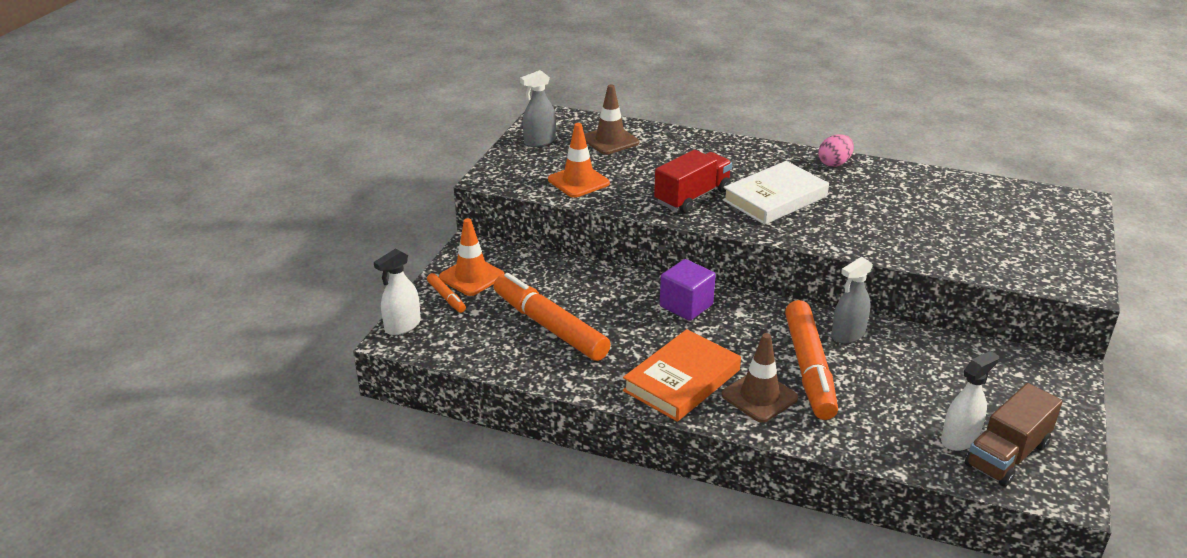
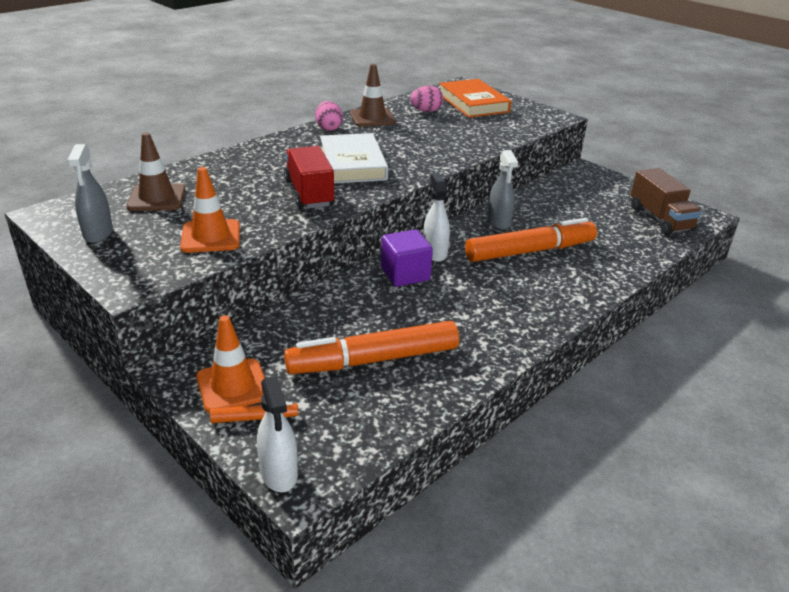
camera: 65 degrees left, 0 degrees up
(681, 380) = (509, 312): orange book -> orange book (473, 103)
(759, 396) = (552, 284): brown traffic cone -> brown traffic cone (372, 118)
(809, 368) = (530, 251): orange marker -> orange marker turned 45 degrees counterclockwise
(959, 439) = (638, 227): white spray bottle -> white spray bottle (434, 253)
(960, 200) = (426, 111): none -> pink egg

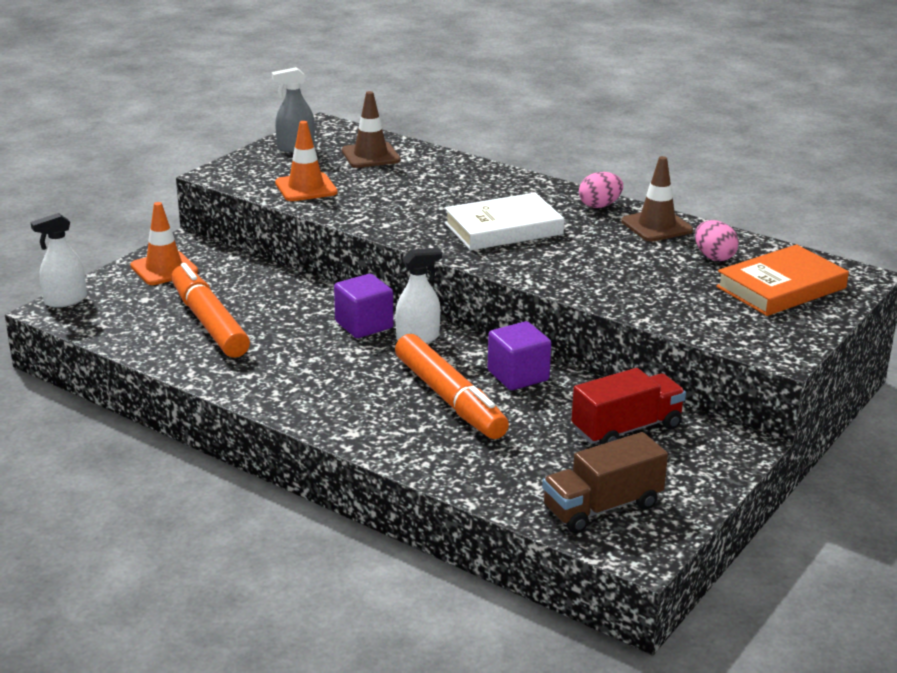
camera: 80 degrees right, 5 degrees down
(255, 418) = (126, 283): orange marker -> none
(309, 193) = (414, 216): red truck -> red truck (626, 429)
(499, 222) = (518, 376): grey spray bottle -> purple cube

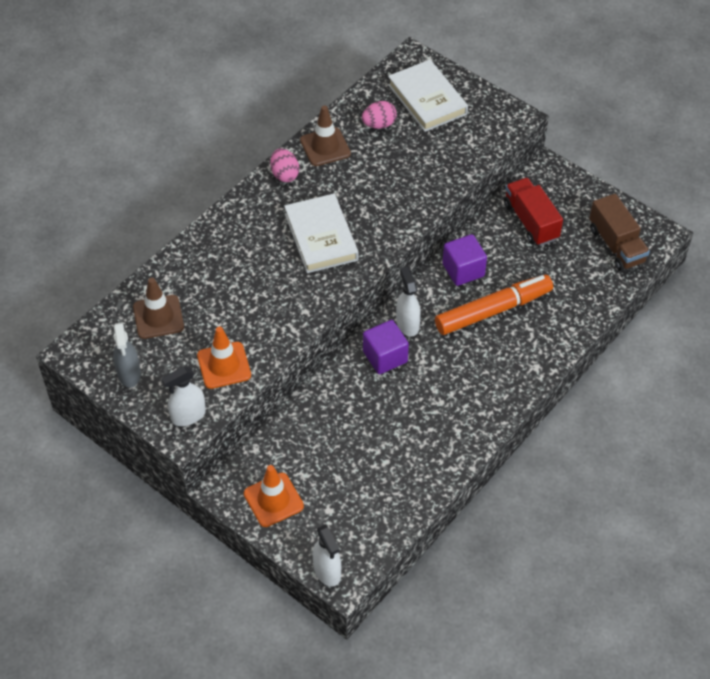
camera: 85 degrees left, 25 degrees up
(209, 322) = (374, 460): orange marker -> none
(240, 175) = (188, 415): none -> white spray bottle
(781, 287) = (427, 99): orange book -> white book

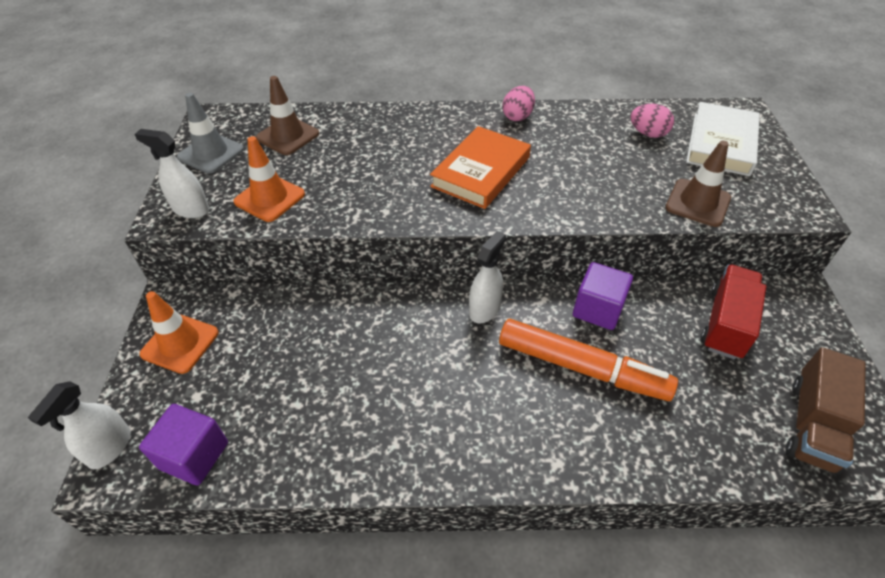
camera: 50 degrees right, 5 degrees down
(129, 374) = (211, 153): grey spray bottle -> grey traffic cone
(321, 237) = (481, 172): white book -> orange book
(325, 147) = (577, 120): brown traffic cone -> brown traffic cone (697, 203)
(385, 357) = (428, 318): purple cube -> purple cube (194, 455)

